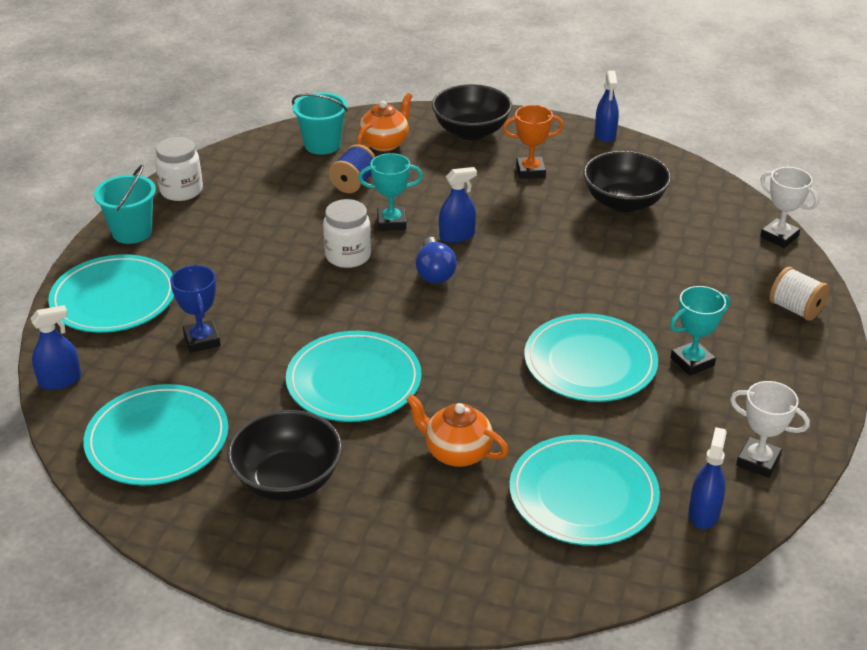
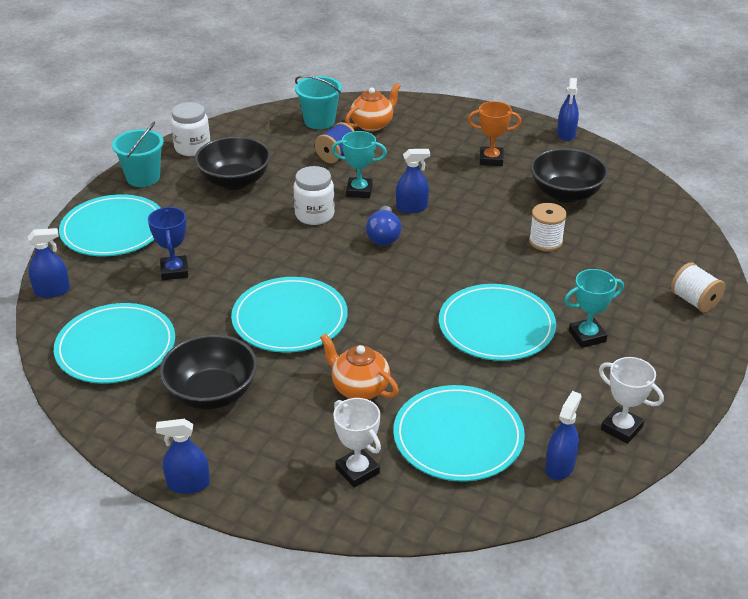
camera: 10 degrees right, 0 degrees up
(291, 591) = (188, 484): none -> blue spray bottle
(471, 131) = (449, 121): black bowl -> black bowl (235, 181)
(617, 259) = (545, 241): none -> white spool
(779, 237) = (697, 237): white trophy -> white trophy (357, 471)

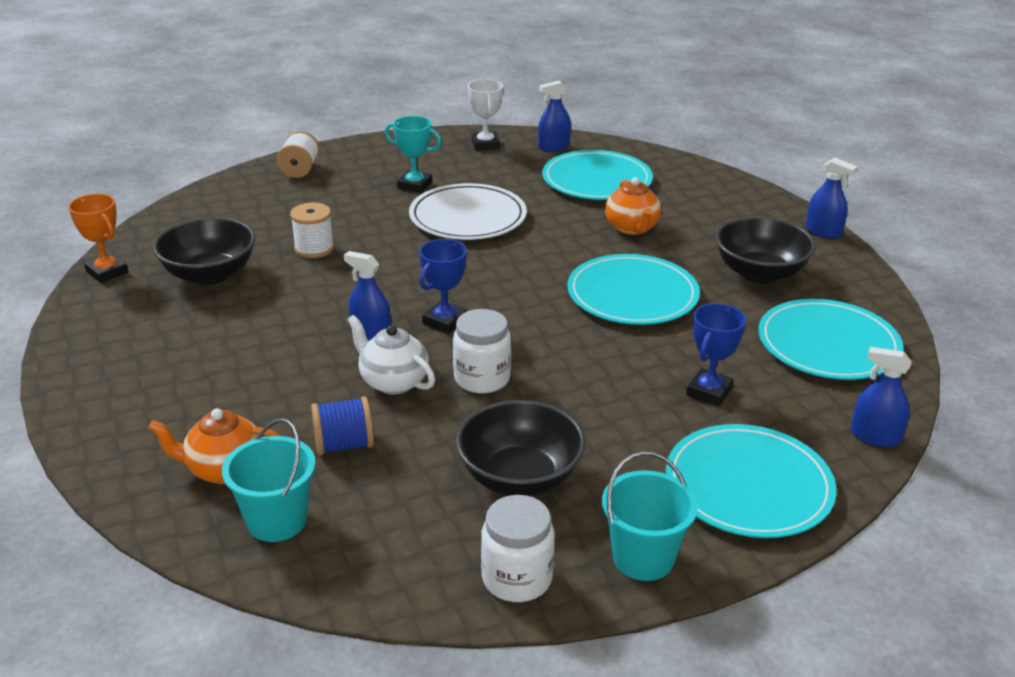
camera: 140 degrees left, 5 degrees down
(357, 471) = (689, 193): white trophy -> none
(359, 191) = (393, 382): turquoise trophy -> white teapot
(384, 236) = (444, 321): blue light bulb -> blue trophy
(491, 159) = (196, 343): orange trophy -> orange trophy (107, 272)
(496, 326) = (468, 217): turquoise plate -> white plate
(566, 134) = (64, 329): blue spray bottle -> none

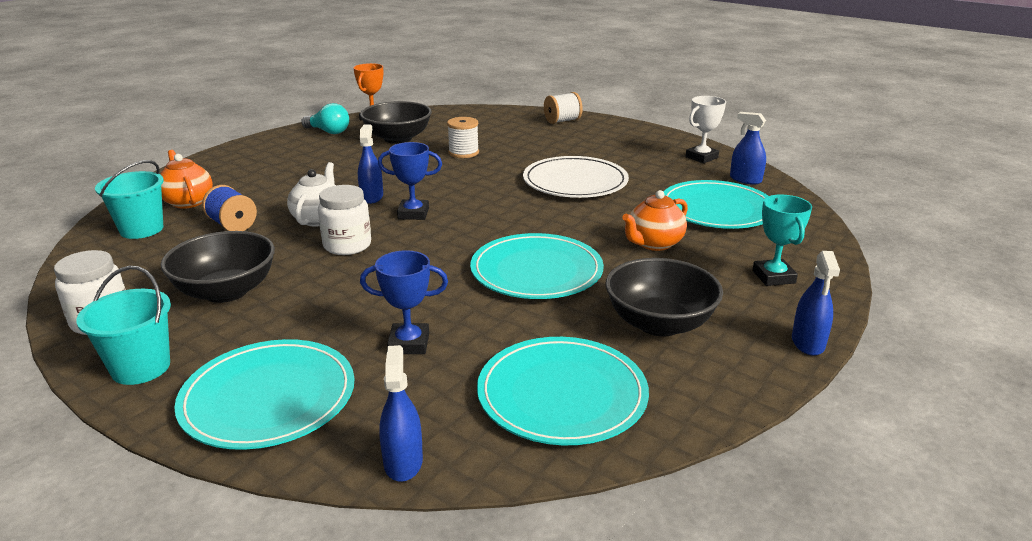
camera: 60 degrees right, 5 degrees down
(111, 314) = (328, 132): none -> turquoise light bulb
(414, 185) = (595, 154): turquoise trophy -> turquoise trophy (773, 277)

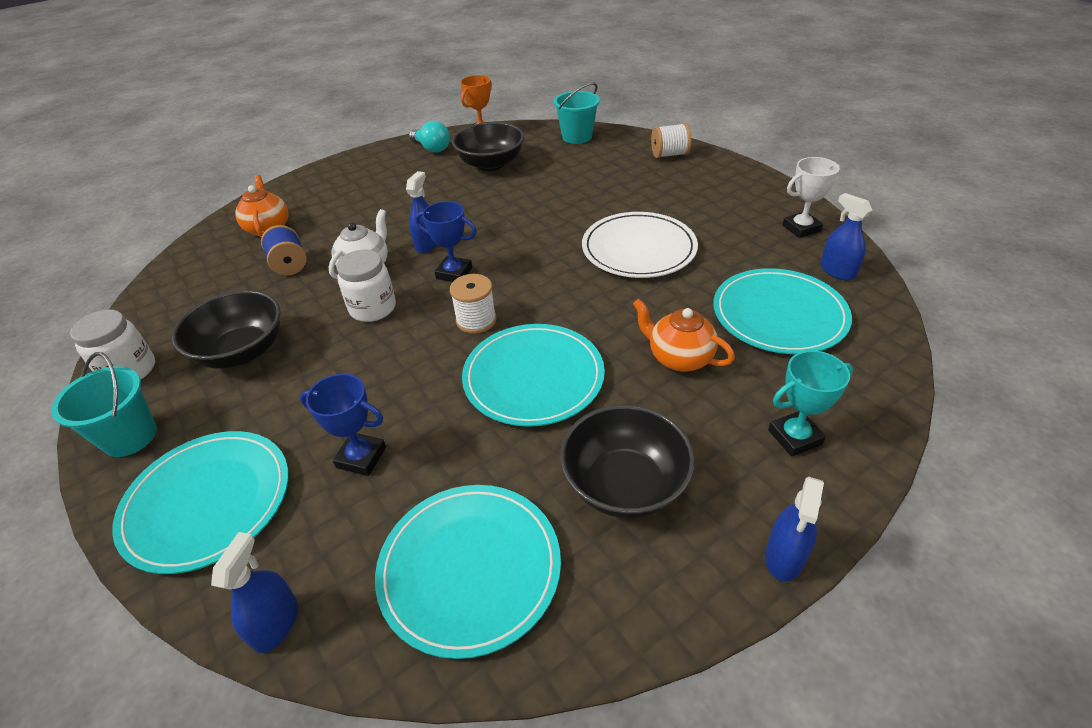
camera: 20 degrees right, 15 degrees up
(141, 229) = (215, 259): turquoise bucket -> turquoise bucket (577, 137)
(463, 153) = (544, 191): white spool -> white spool (476, 320)
(653, 244) = (679, 358): orange teapot -> orange teapot turned 60 degrees clockwise
(773, 277) = (794, 437): turquoise trophy -> turquoise trophy turned 60 degrees clockwise

